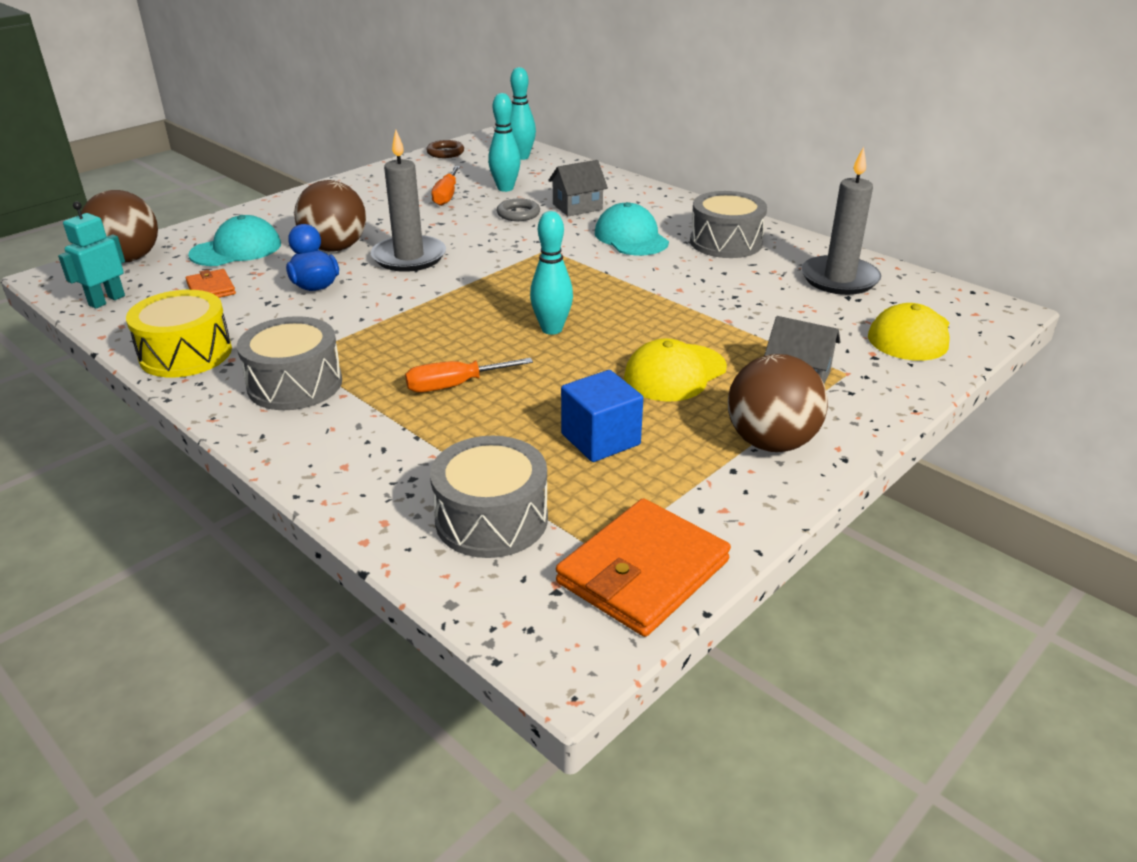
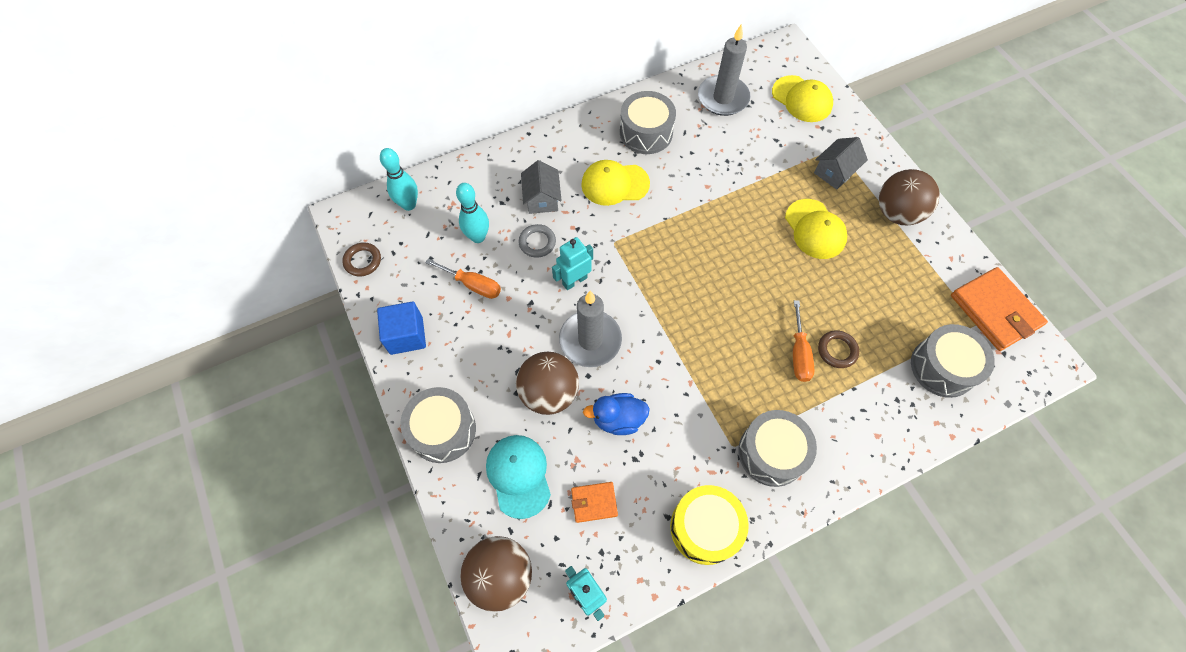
camera: 70 degrees left, 30 degrees up
(278, 211) = (443, 430): none -> grey drum
(474, 415) = (837, 350): none -> brown ring
(481, 238) = (574, 281): none -> turquoise robot
(551, 329) = (740, 277): turquoise bowling pin -> none
(600, 439) = (877, 291): blue cube -> blue cube (406, 335)
(631, 237) = (615, 184): turquoise cap -> yellow cap

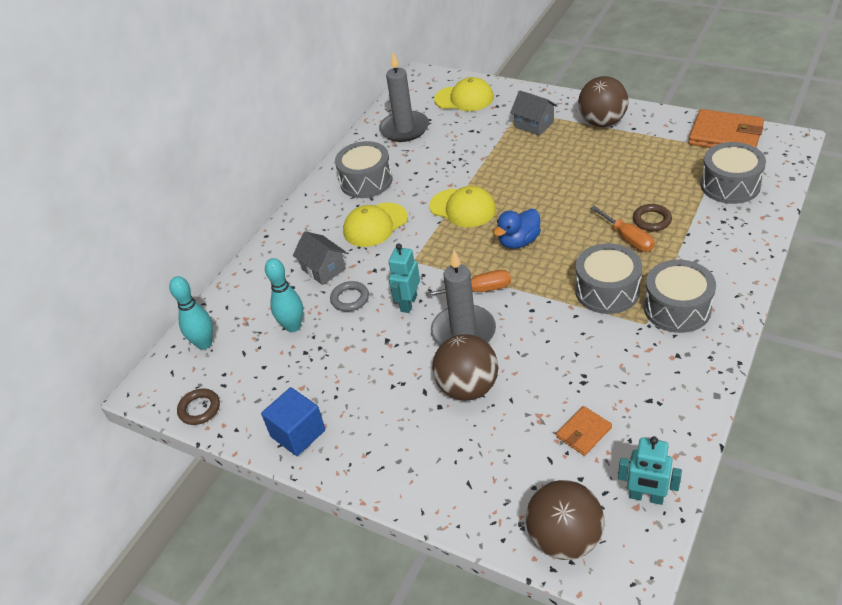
camera: 30 degrees left, 20 degrees down
(443, 430) = (403, 476): grey drum -> grey drum (607, 290)
(473, 285) = (323, 360): orange screwdriver -> orange screwdriver (479, 290)
(519, 475) = (503, 459): turquoise cap -> none
(618, 419) = (542, 366): blue duck -> blue duck (518, 241)
(705, 528) = (684, 387): yellow drum -> none
(815, 229) = (557, 163): yellow cap -> yellow cap (463, 208)
(834, 172) = (534, 124): grey house -> grey house turned 60 degrees counterclockwise

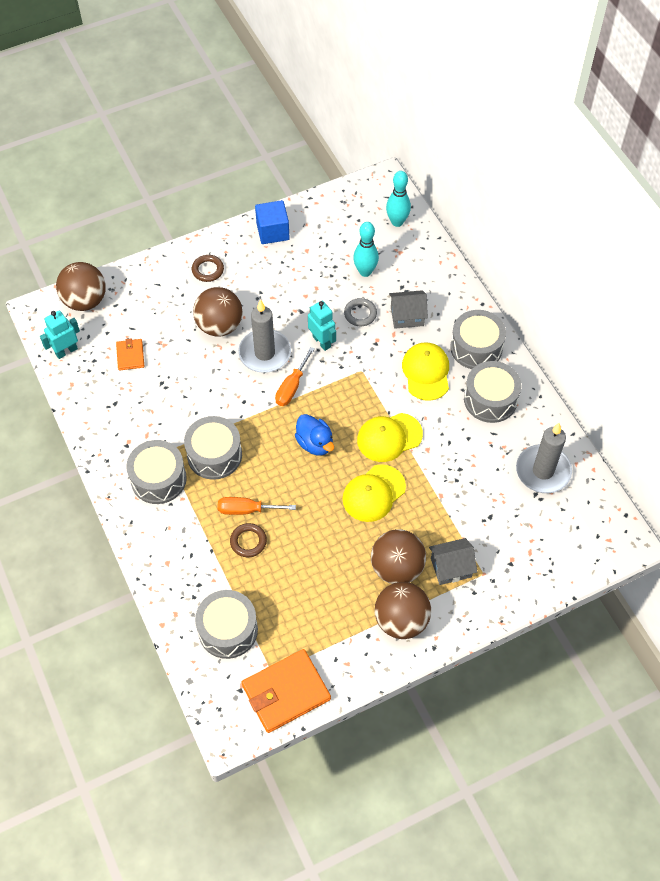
camera: 120 degrees right, 15 degrees up
(199, 409) = (340, 197): brown ring -> brown ring (208, 270)
(320, 214) = (476, 348): none -> grey drum
(464, 98) = (549, 548): yellow cap -> yellow cap (373, 493)
(518, 241) = (315, 443): blue duck -> blue duck turned 150 degrees clockwise
(567, 144) = (397, 568): none -> brown ball

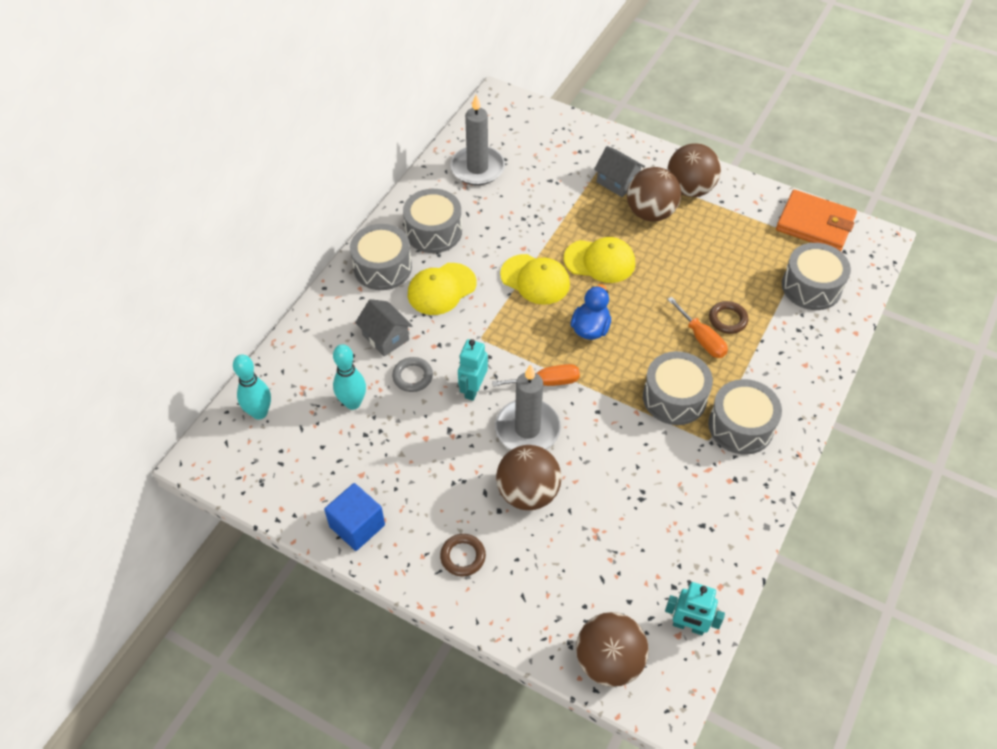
camera: 125 degrees left, 5 degrees down
(130, 356) = (636, 553): orange wallet -> none

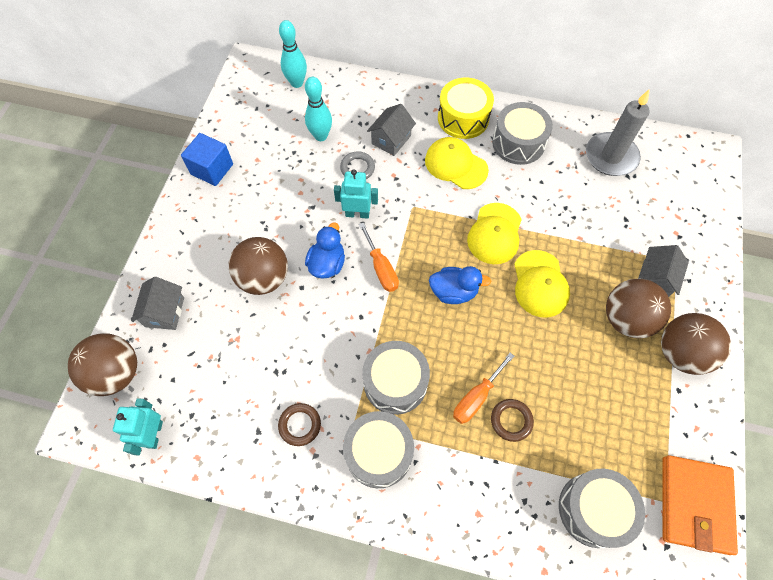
camera: 75 degrees right, 10 degrees up
(382, 267) = (463, 118): grey drum -> yellow drum
(463, 556) = (196, 245): brown ring -> brown ring (300, 425)
(527, 429) = (327, 264): grey candle -> blue duck
(543, 601) = (164, 312): none -> grey house

